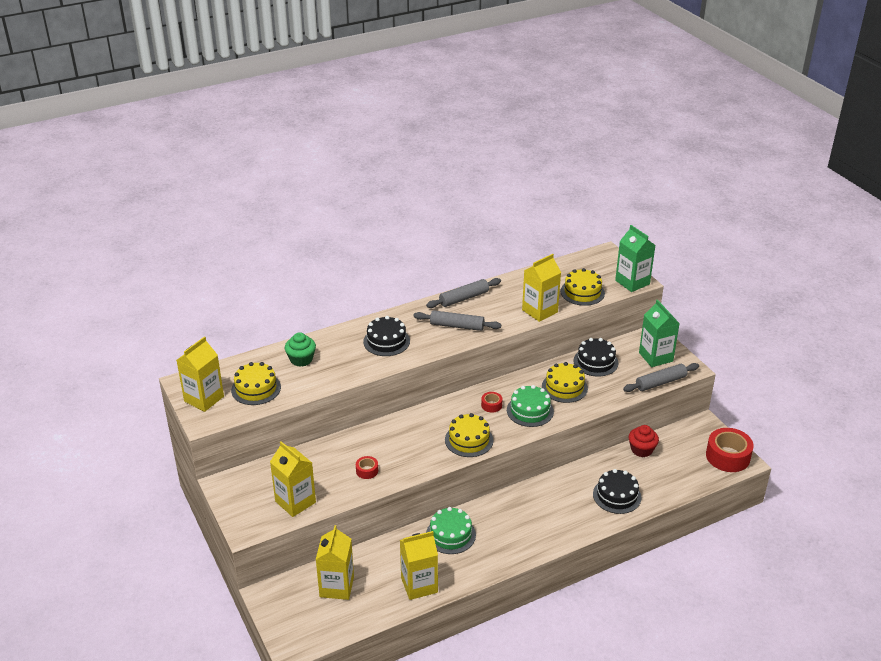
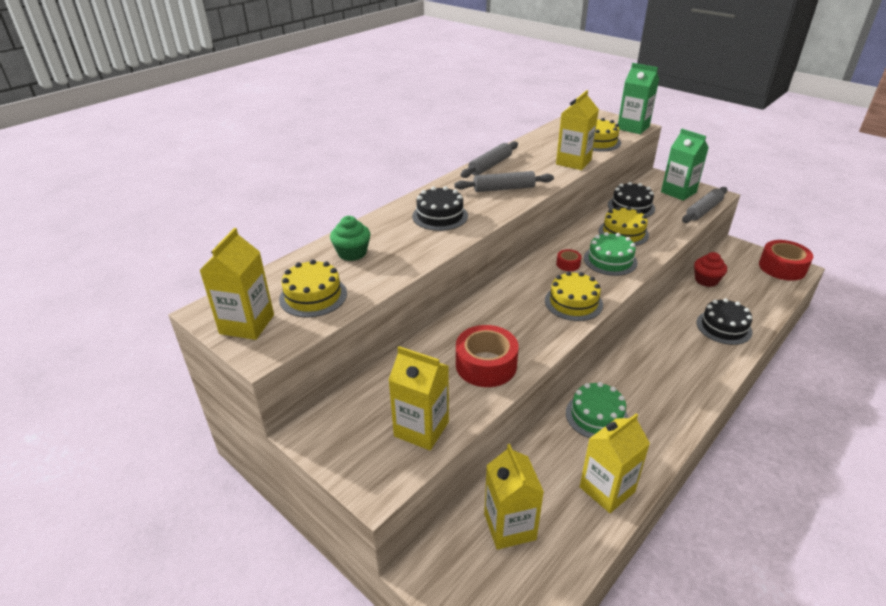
camera: 20 degrees left, 0 degrees up
(367, 471) = (486, 365): red tape -> red tape, size x2.11

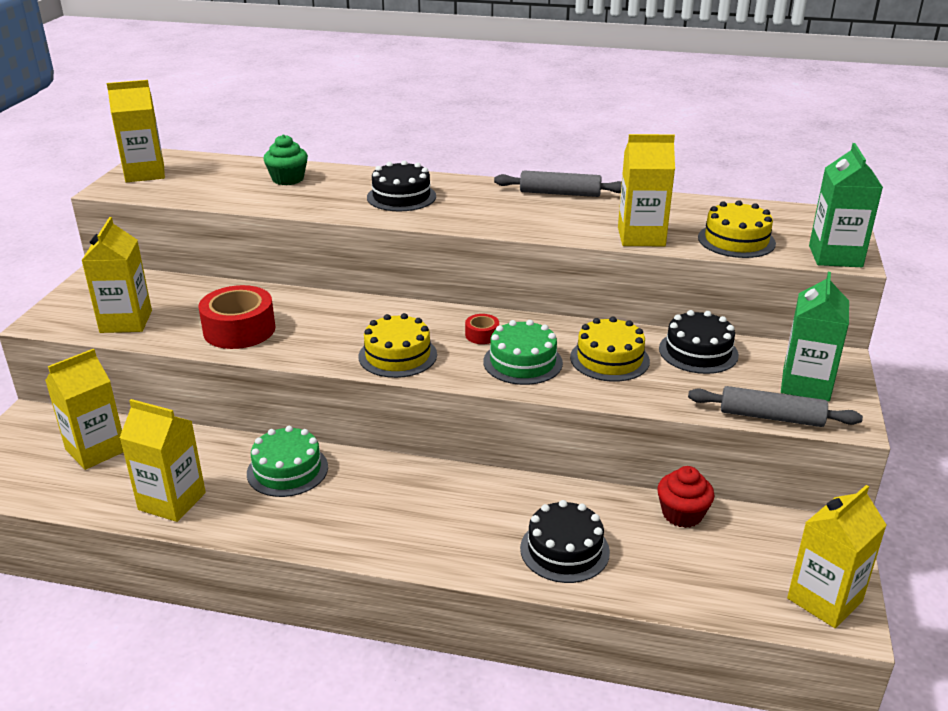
camera: 60 degrees right, 5 degrees down
(313, 296) = (202, 184): yellow cake -> none
(504, 188) = (507, 213): grey rolling pin -> none
(782, 267) = (824, 599): red tape -> yellow carton

